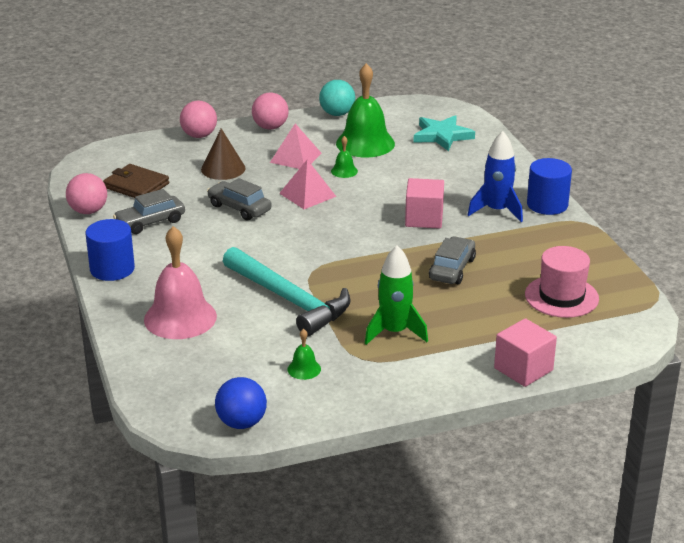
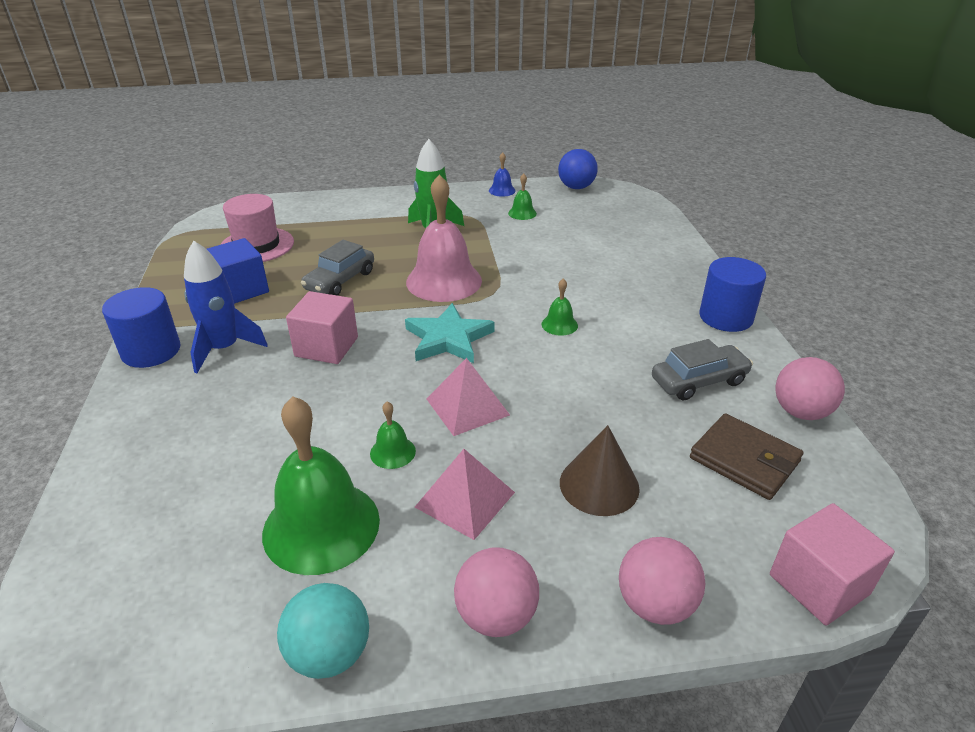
camera: 170 degrees left, 5 degrees up
(180, 318) = (635, 260): pink bell -> pink bell (444, 281)
(239, 208) = (572, 392): grey car -> none
(251, 250) = (559, 324): none -> green bell
(289, 300) = (524, 266): turquoise hammer -> none
(337, 406) = (502, 190): none -> blue bell
(442, 136) = (164, 529): turquoise star -> turquoise star (448, 338)
(523, 369) = (344, 199): pink cube -> pink cube (819, 584)
(530, 253) = (241, 290): none -> blue cube

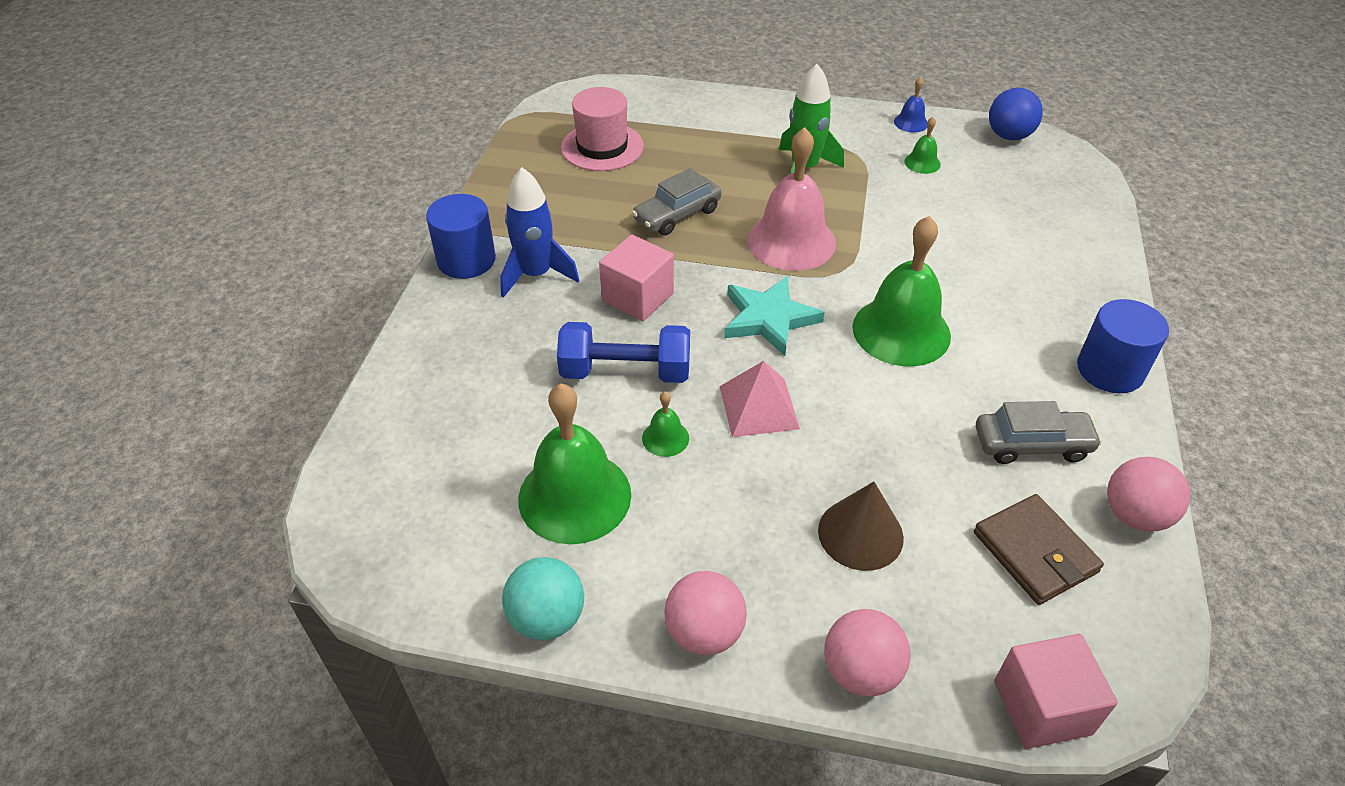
camera: 20 degrees right, 10 degrees up
(241, 290) = (570, 203): blue cube -> none
(335, 407) = (625, 372): none -> blue dumbbell
(465, 499) = (718, 509): pink pyramid -> none
(559, 324) = (901, 331): green bell -> green bell, size x2.27

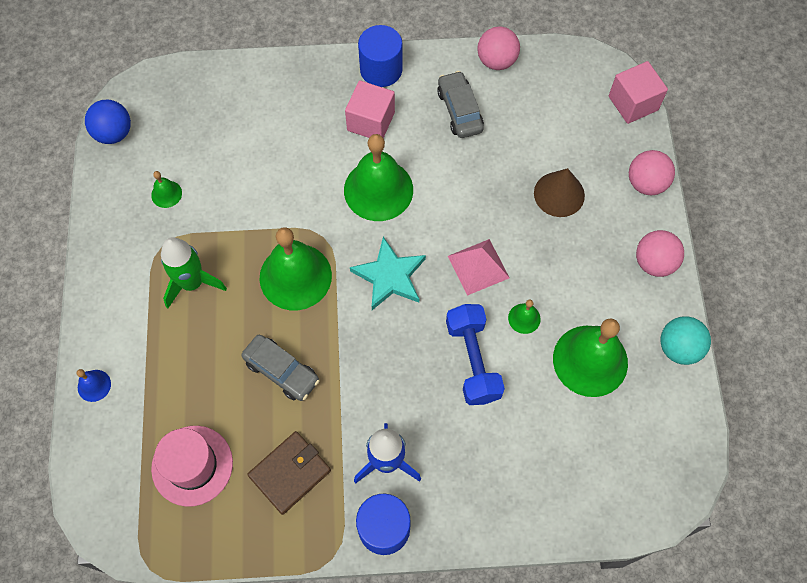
camera: 105 degrees left, 20 degrees up
(637, 297) = (392, 374): pink cube -> pink cube (371, 121)
(791, 241) = (295, 276): pink bell -> green bell
(911, 122) = (105, 208): blue bell -> blue bell (94, 385)
(1035, 552) = (540, 107): brown wallet -> brown wallet (290, 473)

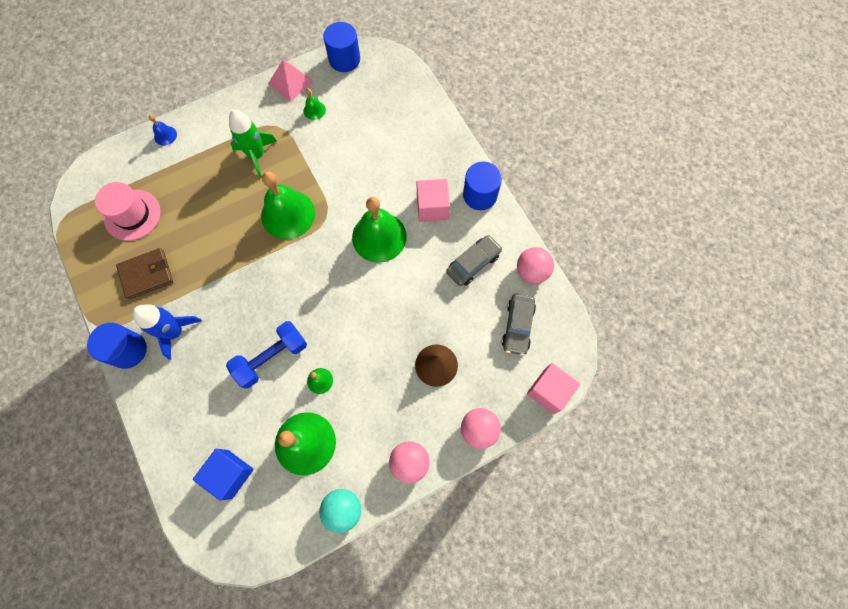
camera: 65 degrees right, 5 degrees up
(114, 133) = (344, 59): blue ball -> blue cylinder
(281, 371) = (215, 237): grey car -> grey car (517, 326)
(290, 473) = (146, 274): brown wallet -> brown wallet turned 45 degrees counterclockwise
(389, 276) = (314, 274): turquoise star -> none
(478, 267) = (348, 331): pink pyramid -> pink pyramid (290, 82)
(592, 455) = (230, 474): none -> blue cube

